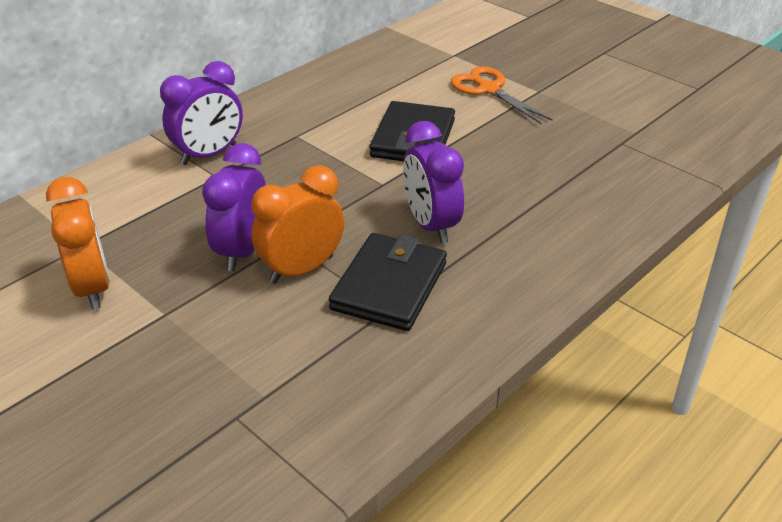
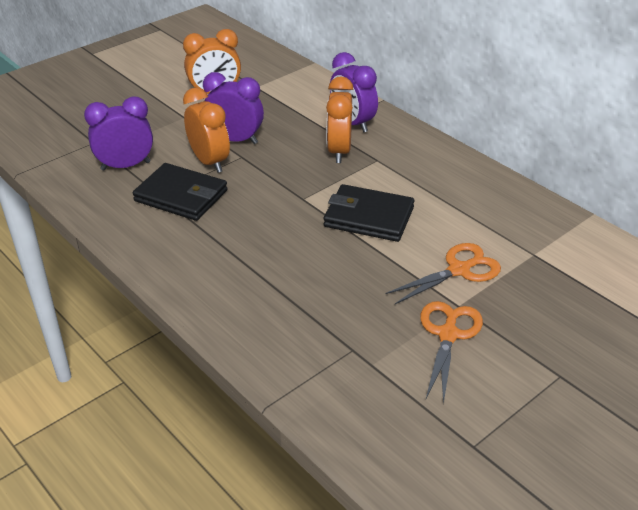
camera: 95 degrees right, 0 degrees up
(277, 162) = (339, 151): none -> orange clock
(430, 225) = (244, 218): purple clock -> purple clock (125, 166)
(580, 96) = (448, 334): none -> orange scissors

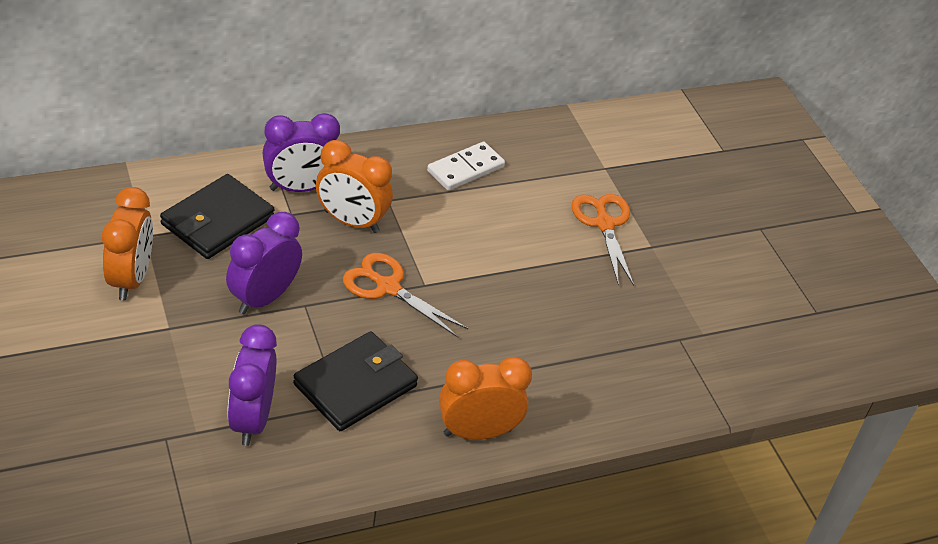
camera: 75 degrees left, 5 degrees up
(209, 162) = (297, 337): orange clock -> orange clock (477, 432)
(369, 217) = (488, 248): black wallet -> black wallet (217, 221)
(448, 184) = (465, 169): none -> white domino
(448, 334) = (687, 270): orange scissors -> orange scissors (388, 287)

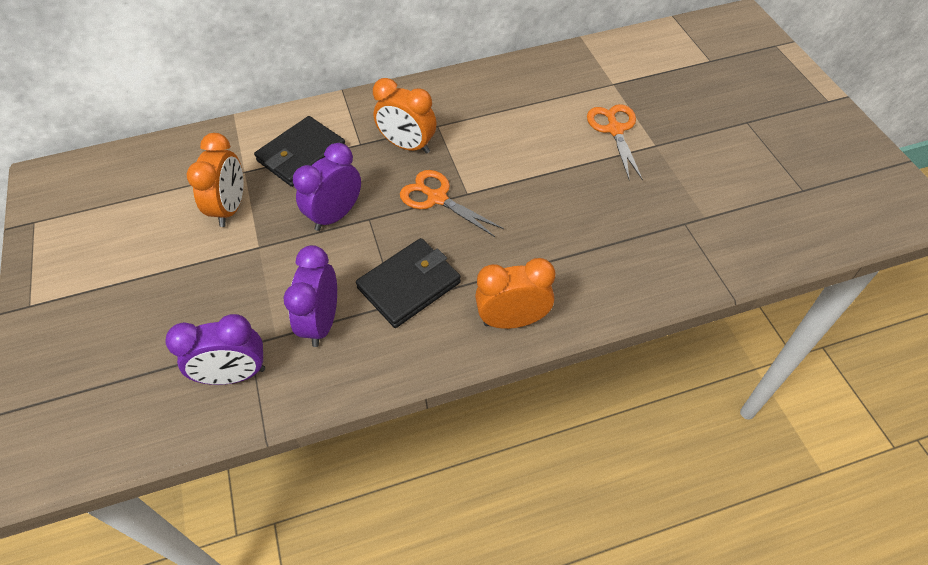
camera: 10 degrees right, 10 degrees up
(300, 188) = (367, 122): purple clock -> purple clock (234, 375)
(465, 169) = (500, 95): white domino -> none

